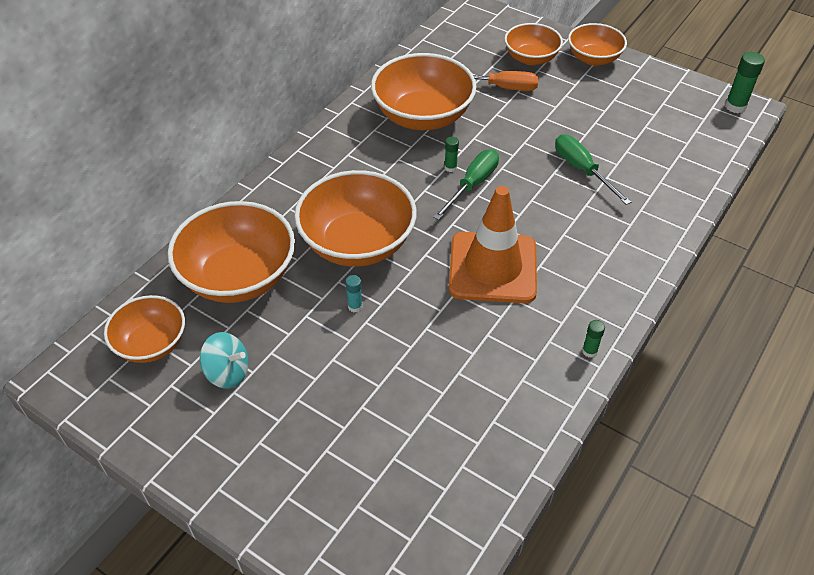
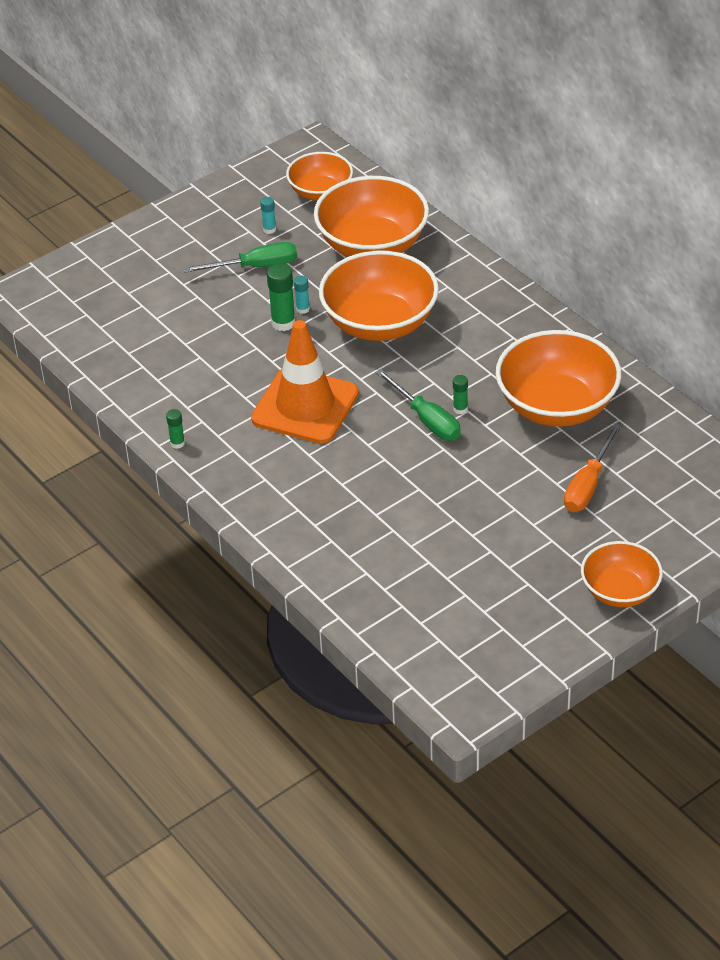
camera: 110 degrees right, 5 degrees down
(228, 372) = (269, 229): turquoise spinning top -> turquoise glue stick
(531, 58) = (640, 529): orange bowl -> none
(582, 170) = (413, 513): green screwdriver -> green screwdriver (255, 266)
(735, 106) = (469, 698): green glue stick -> green glue stick (283, 323)

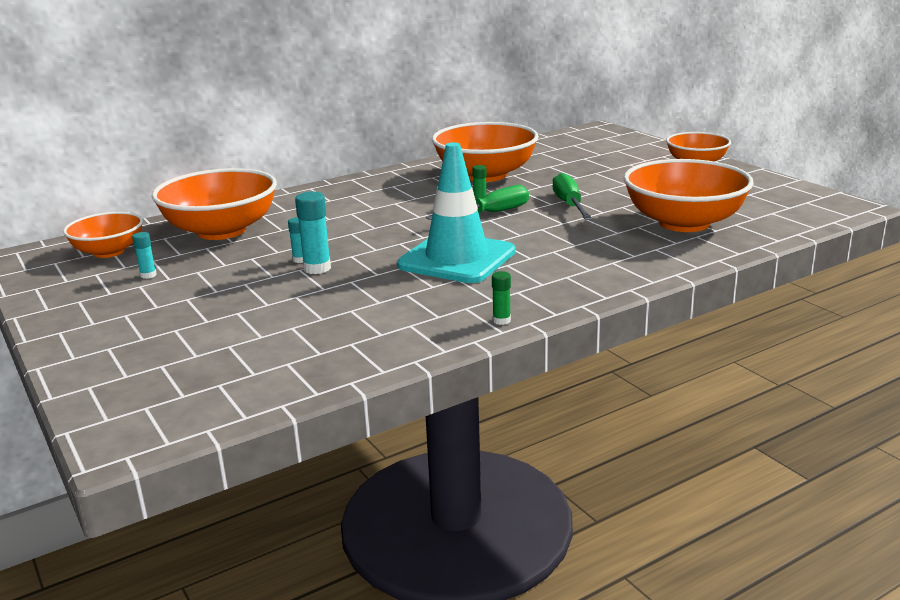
camera: 85 degrees left, 20 degrees down
(255, 266) = (208, 282): green screwdriver -> green screwdriver (569, 205)
(283, 323) = (317, 268): green glue stick -> turquoise glue stick
(305, 406) = (457, 259): orange traffic cone -> turquoise traffic cone
(380, 323) = (344, 229): orange bowl -> orange bowl (684, 223)
(588, 484) = (580, 169): orange screwdriver -> none

